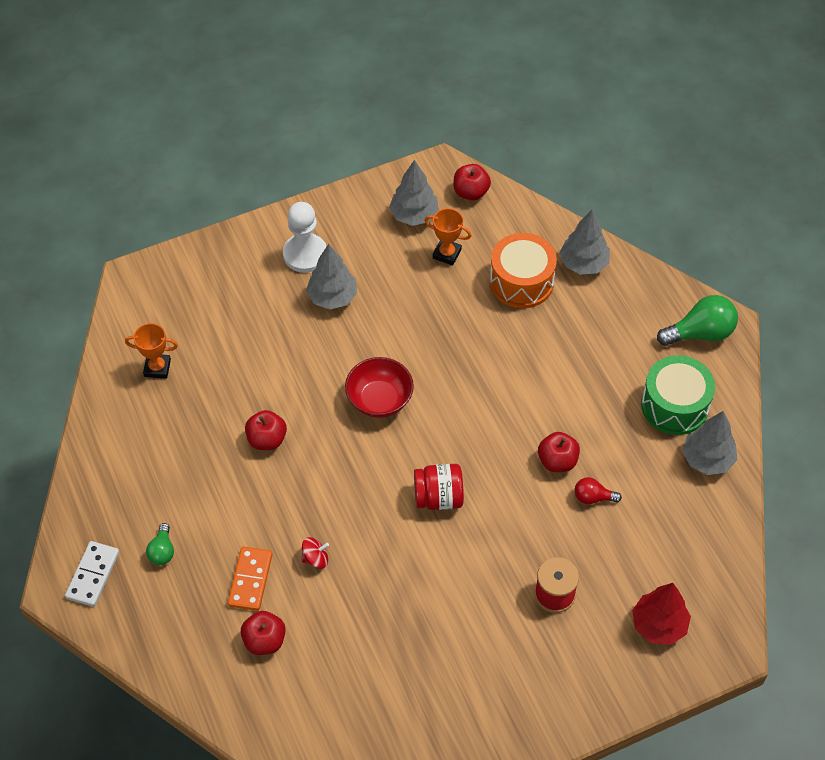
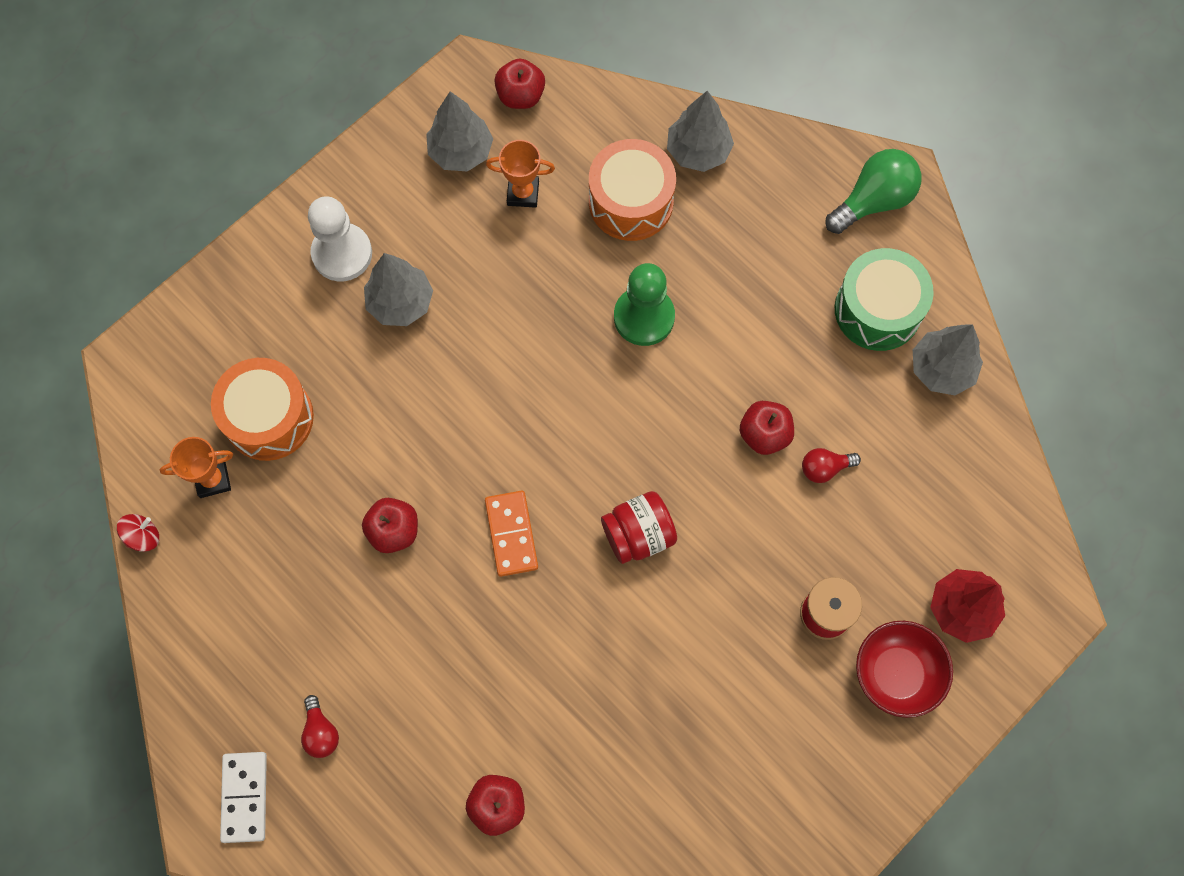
camera: 20 degrees left, 15 degrees up
(162, 551) = (321, 732): green light bulb -> red light bulb
(211, 341) = (269, 418): none -> orange drum
(250, 580) = (448, 730): orange domino -> orange domino (511, 534)
(315, 559) = (518, 672): red spinning top -> red spinning top (143, 536)
(379, 400) = (515, 426): red bowl -> red bowl (896, 673)
(500, 358) = (644, 317): none -> green pawn

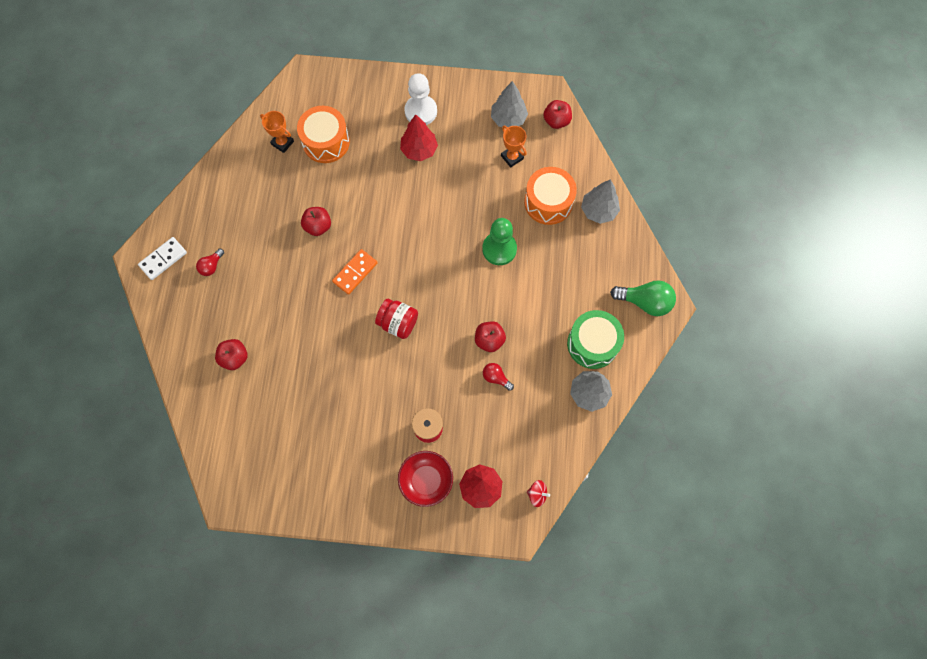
camera: 50 degrees right, 0 degrees up
(143, 536) = (238, 137): red spinning top -> red spinning top (537, 494)
(400, 302) = (419, 150): grey tree -> red tree

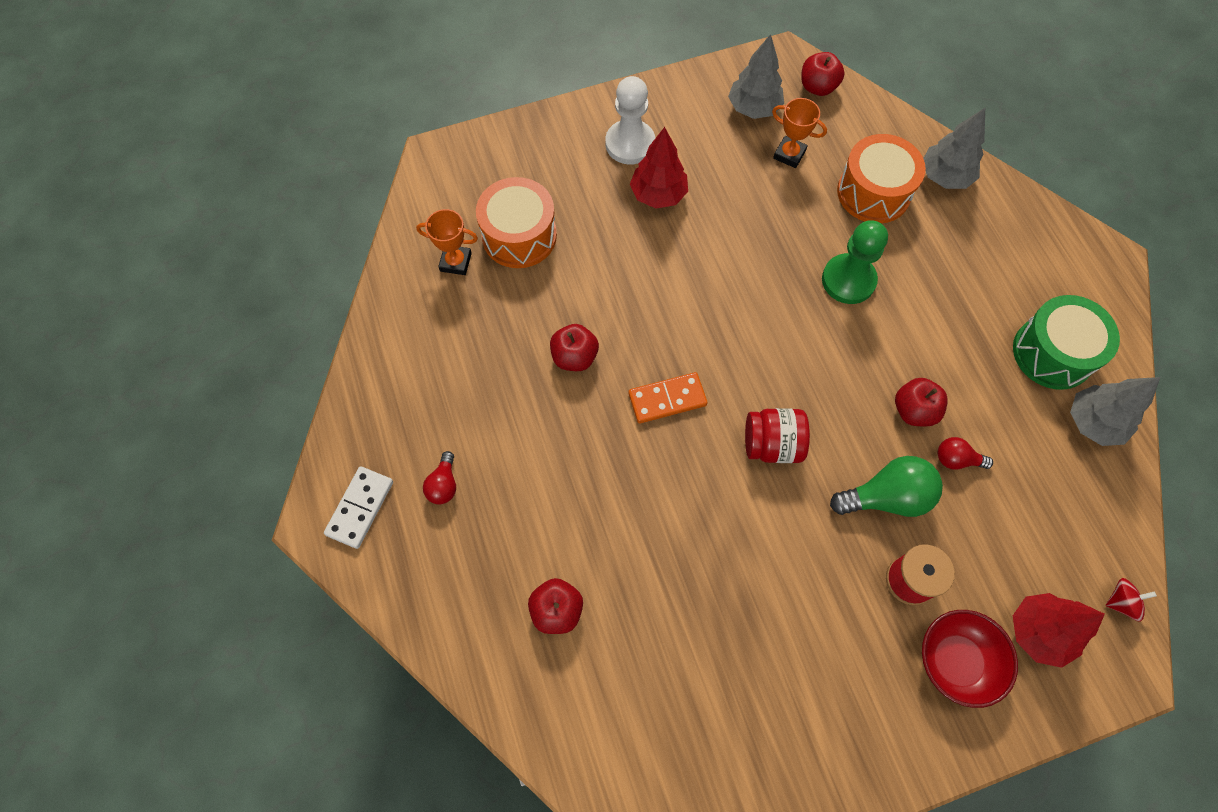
camera: 25 degrees left, 5 degrees down
(355, 272) = (667, 399): orange domino -> orange domino turned 60 degrees clockwise
(645, 302) = (1081, 268): green light bulb -> green light bulb (886, 497)

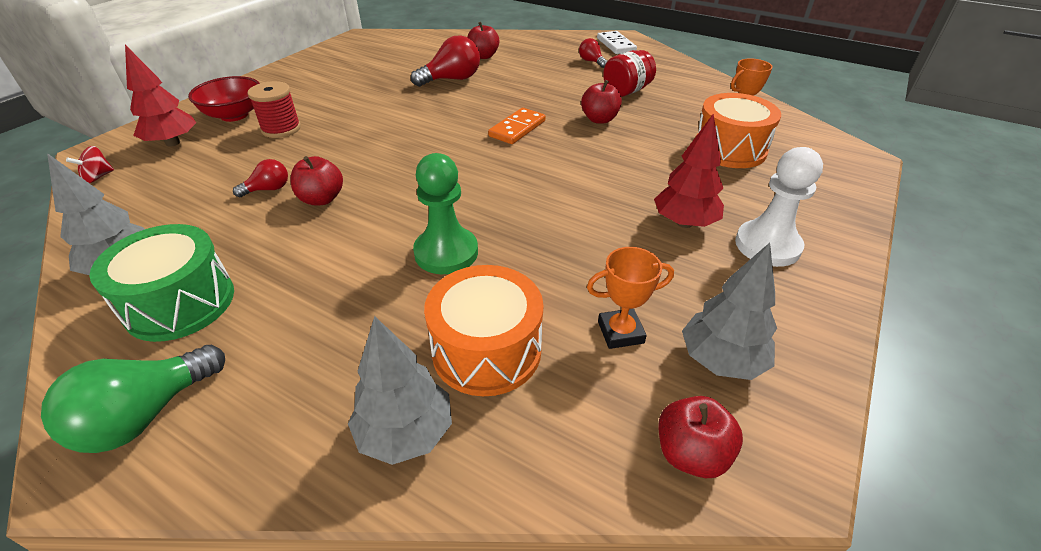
camera: 140 degrees right, 25 degrees down
(650, 567) = (452, 79): none -> red light bulb
(772, 444) = (424, 140): red jar -> red jar (626, 91)
(886, 497) = (319, 152): green light bulb -> green light bulb (146, 415)

